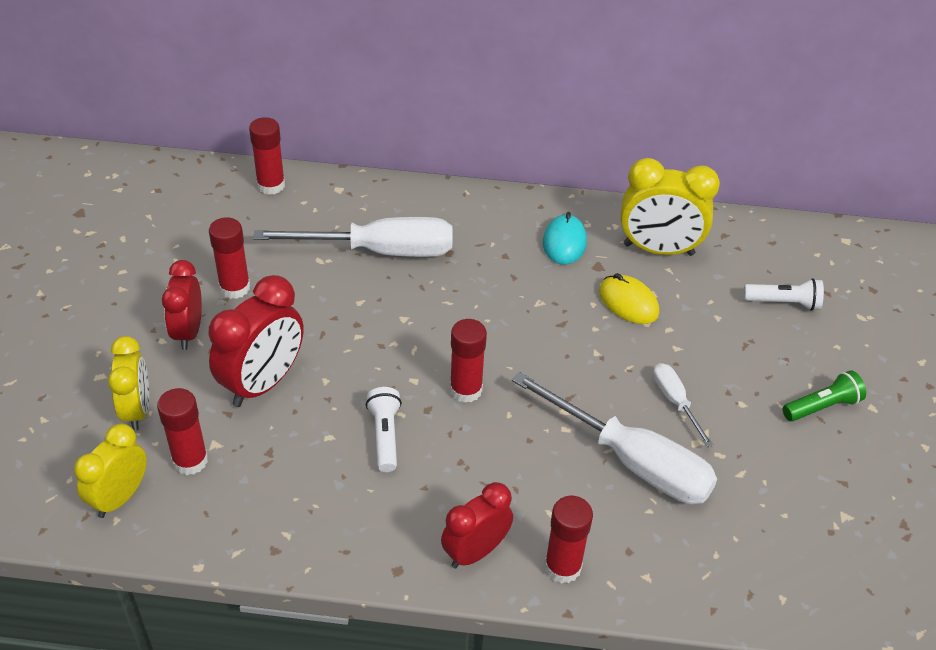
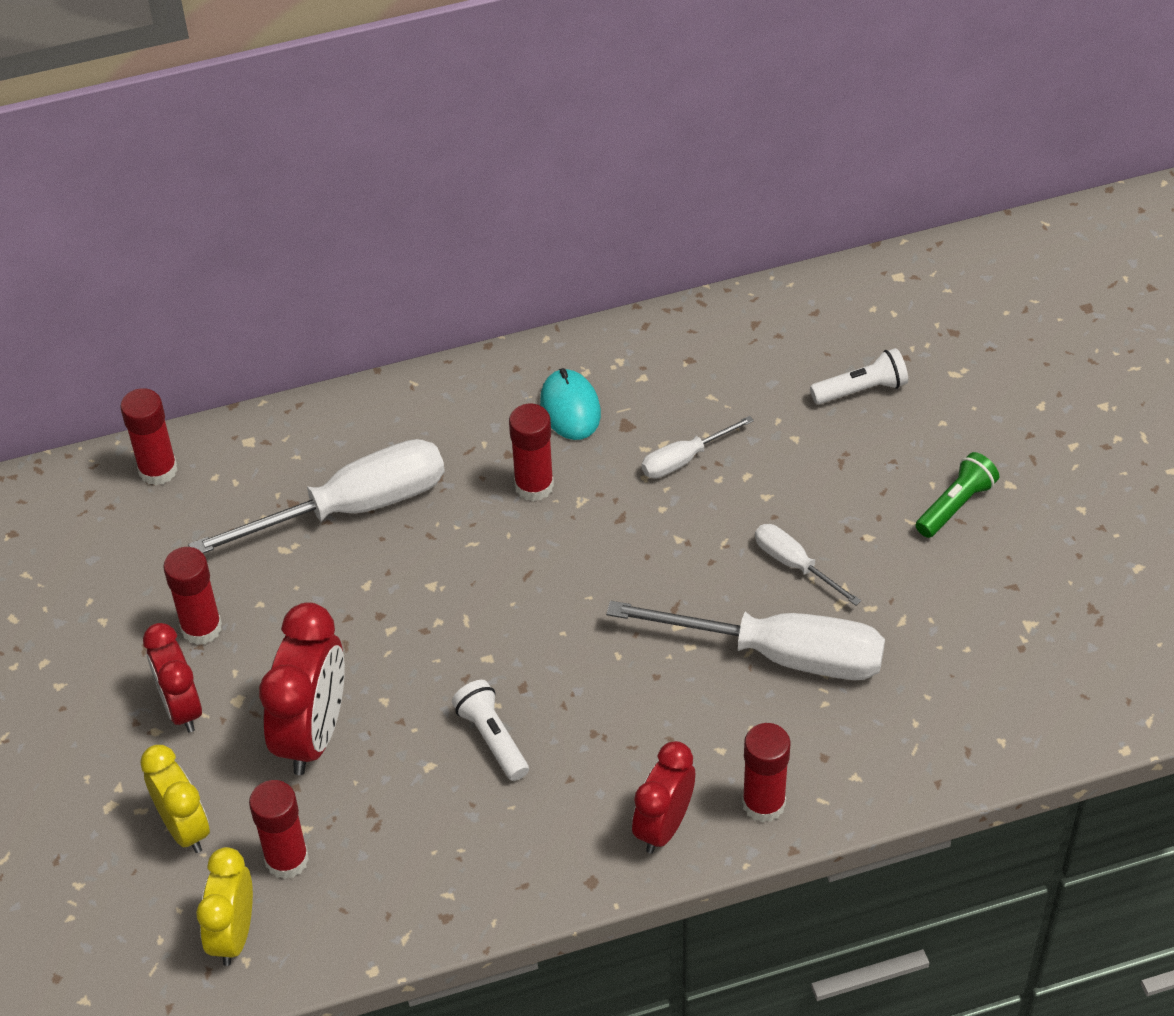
camera: 20 degrees left, 5 degrees up
(466, 390) = (553, 645): red glue stick -> red glue stick (534, 486)
(628, 302) = (684, 459): yellow mouse -> white screwdriver
(658, 250) = (687, 374): yellow clock -> none

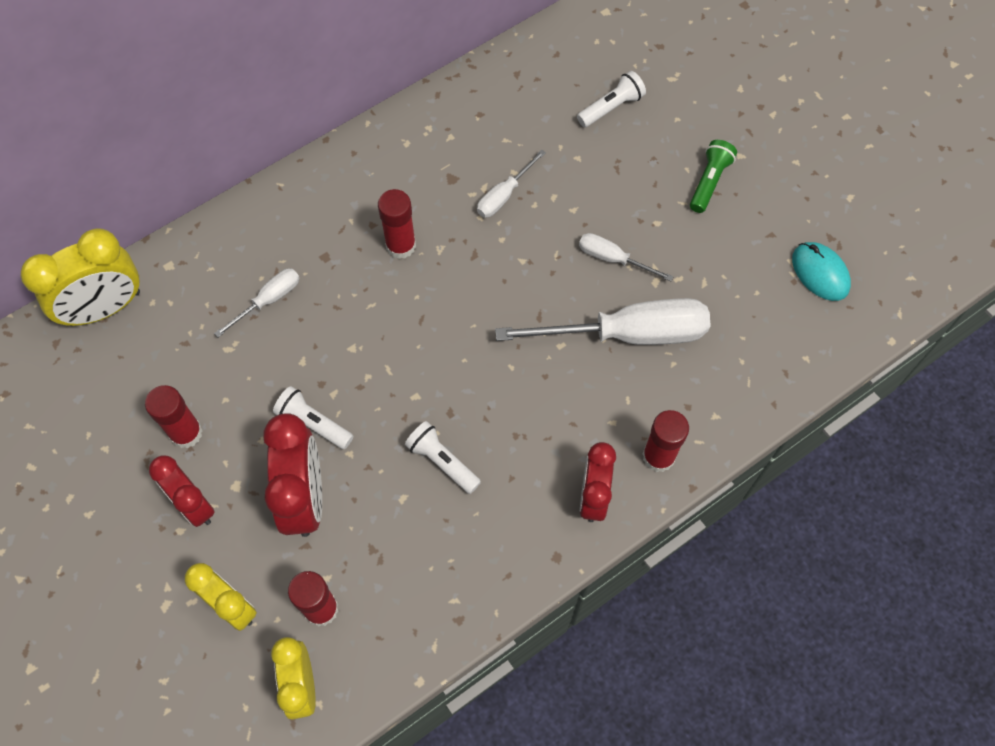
camera: 20 degrees left, 15 degrees up
(158, 470) = (105, 308): red glue stick -> yellow clock
(351, 508) = (268, 300): white screwdriver -> white screwdriver, size x0.49
(353, 656) = (313, 423): none -> white flashlight
(570, 408) = (405, 175): turquoise mouse -> turquoise mouse (820, 273)

